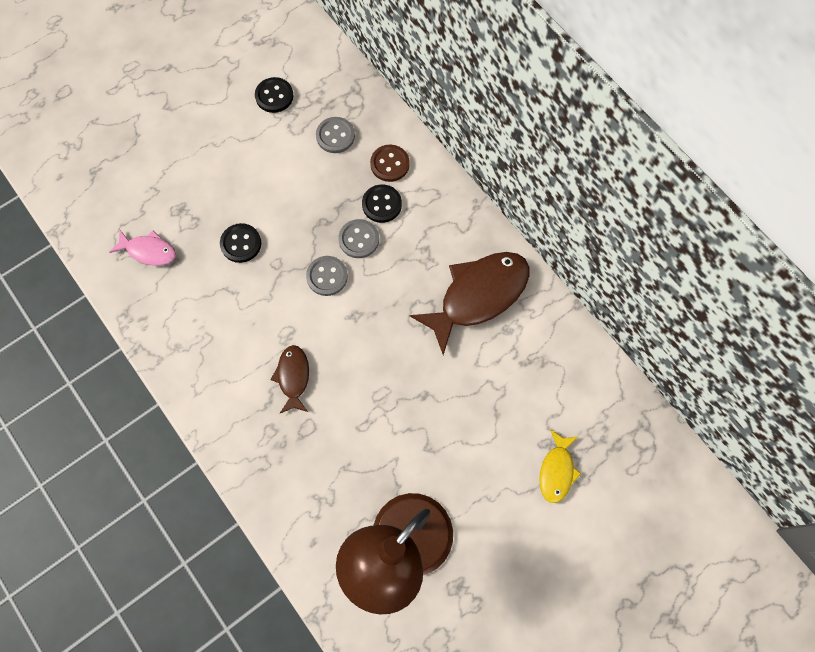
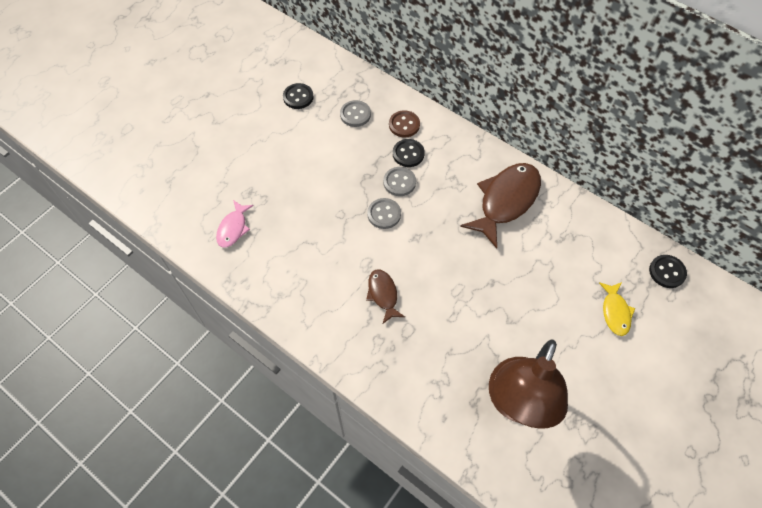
camera: 15 degrees left, 10 degrees down
(149, 251) = (233, 228): pink fish -> pink fish turned 105 degrees clockwise
(241, 244) = (307, 206): black button -> black button (667, 272)

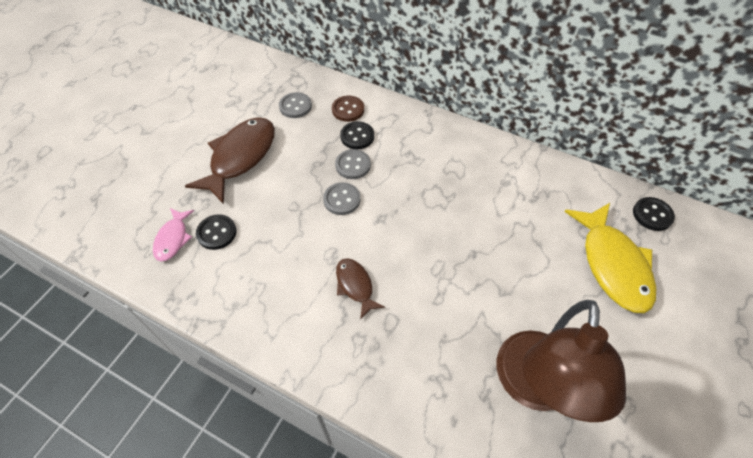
camera: 10 degrees left, 5 degrees down
(298, 97) = (233, 97): black button -> black button (217, 233)
(506, 201) = (468, 168): brown fish -> brown fish (240, 157)
(615, 312) = (613, 265): yellow fish -> yellow fish, size x1.92

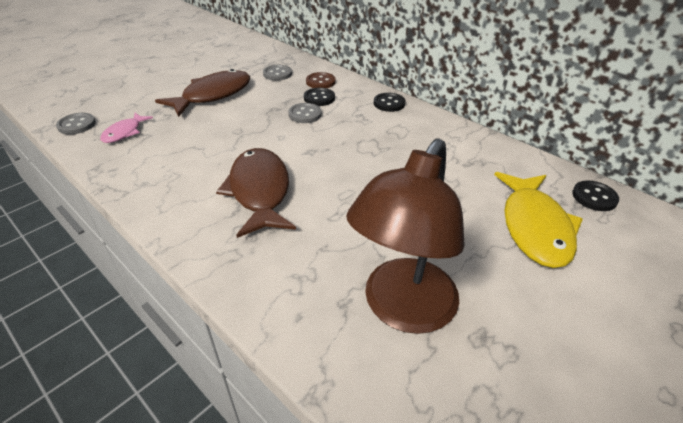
camera: 15 degrees right, 15 degrees down
(217, 233) = (162, 135): black button -> black button (389, 103)
(342, 199) = (282, 133): grey button -> grey button (77, 125)
(355, 286) = (259, 191): brown fish -> brown fish, size x1.92

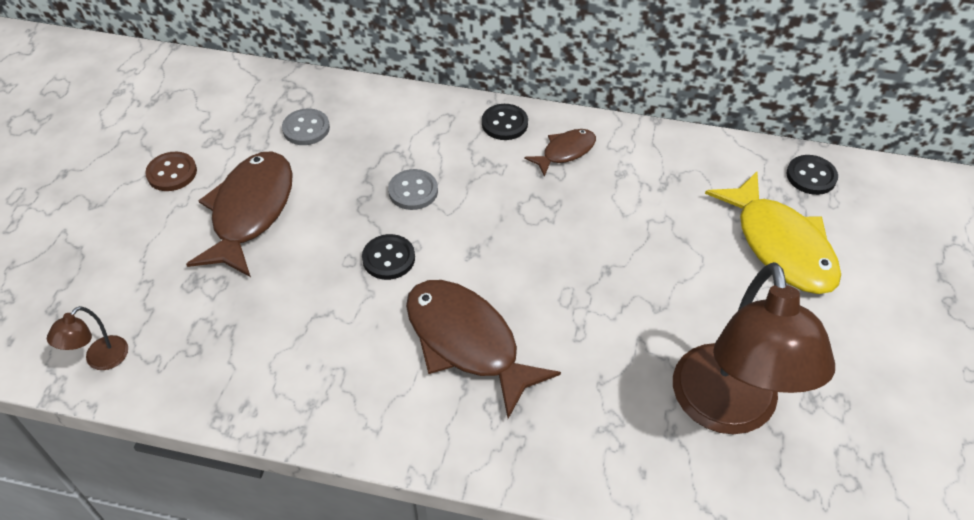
camera: 30 degrees left, 10 degrees up
(77, 125) = (100, 360): grey button -> brown lamp
(124, 133) = (192, 339): pink fish -> none
(319, 98) = (406, 152): black button -> black button (388, 258)
(320, 82) = (382, 119): brown button -> brown button (172, 173)
(415, 127) = (565, 152): none -> brown fish

